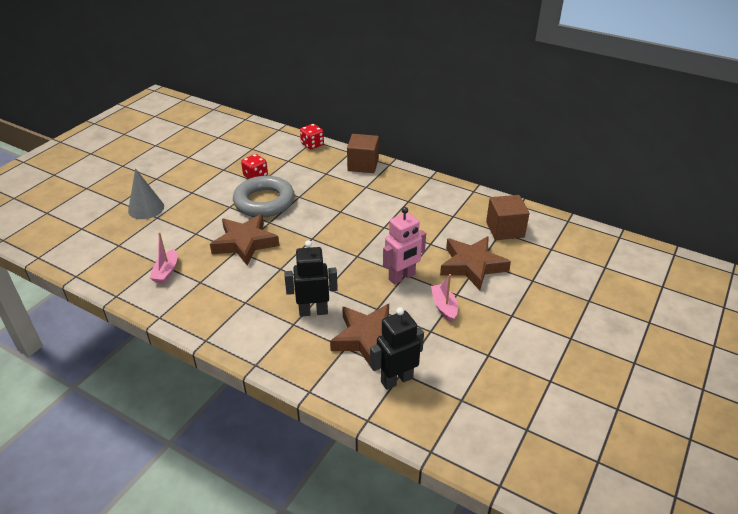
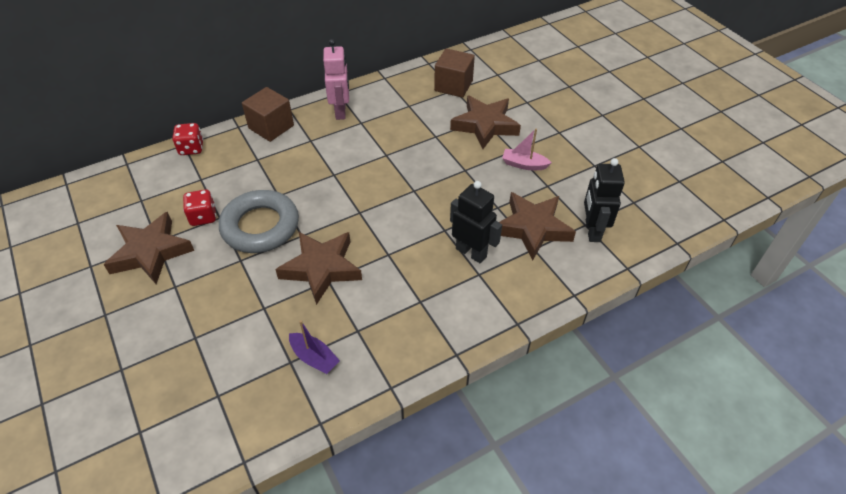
camera: 60 degrees left, 10 degrees up
(146, 208) = (164, 344): grey cone -> none
(166, 272) = (314, 358): pink boat -> purple boat
(212, 171) = (151, 252): none -> brown star
(313, 311) = (471, 252): black robot -> black robot turned 105 degrees clockwise
(402, 277) = (467, 173): pink robot -> pink robot (341, 111)

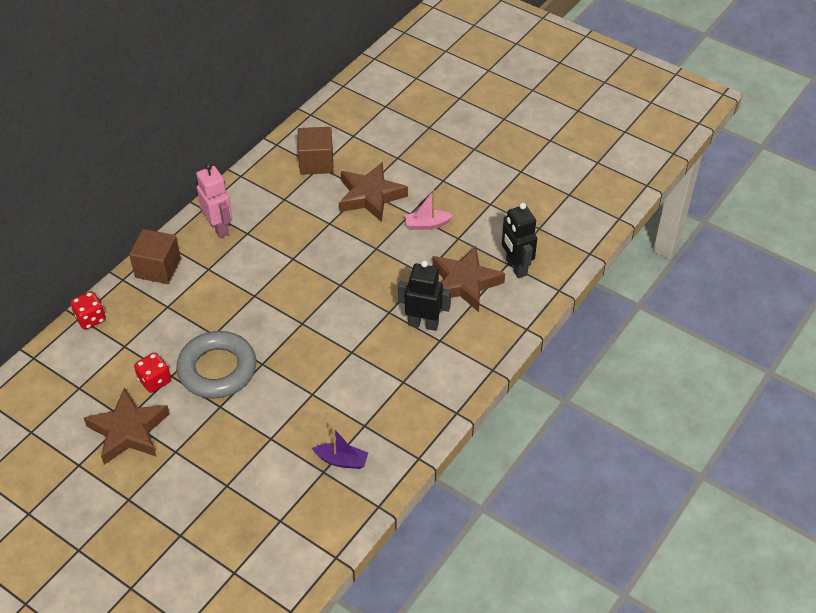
camera: 25 degrees left, 0 degrees up
(321, 268) = (300, 386): brown star -> none

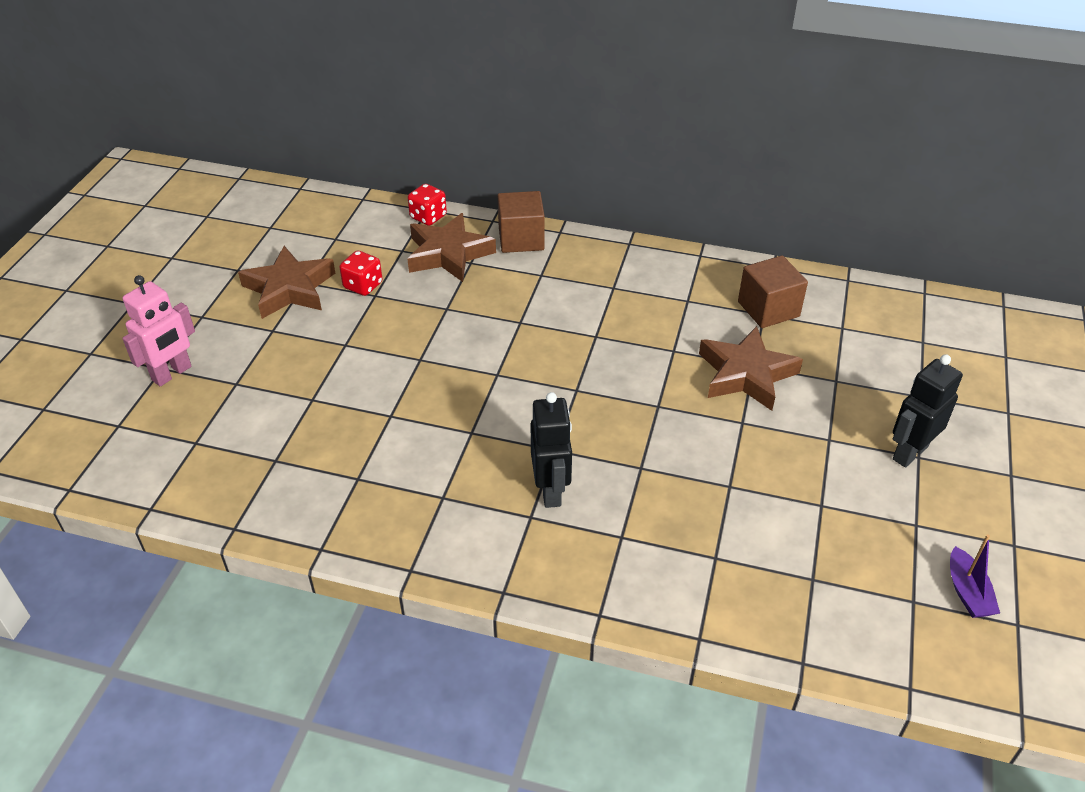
camera: 70 degrees right, 5 degrees down
(217, 369) = (396, 326): grey ring -> none
(219, 228) = (607, 264): pink robot -> pink robot (172, 374)
(342, 460) = (296, 472): purple boat -> purple boat (967, 592)
(427, 224) = (733, 445): pink boat -> none
(464, 283) = (649, 516): brown star -> brown star (448, 254)
(516, 267) = (714, 569): black robot -> black robot (909, 452)

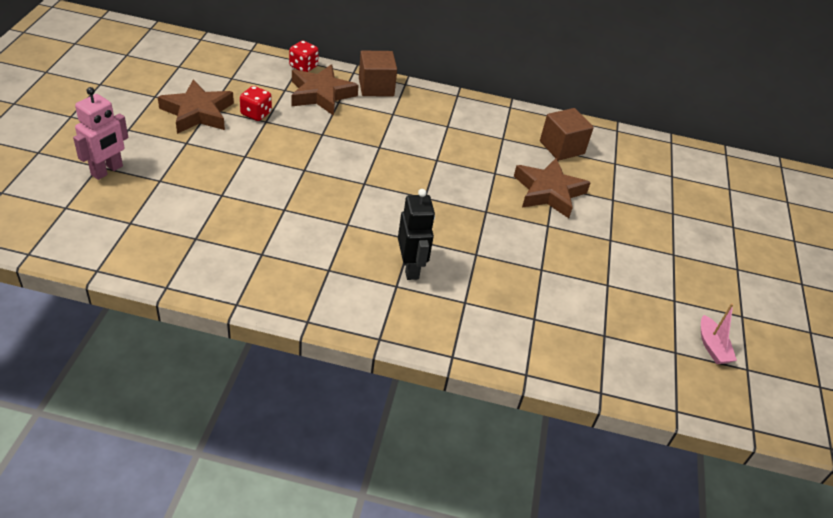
camera: 10 degrees left, 0 degrees up
(909, 452) = (667, 251): black robot -> none
(967, 592) = (712, 347): purple boat -> pink boat

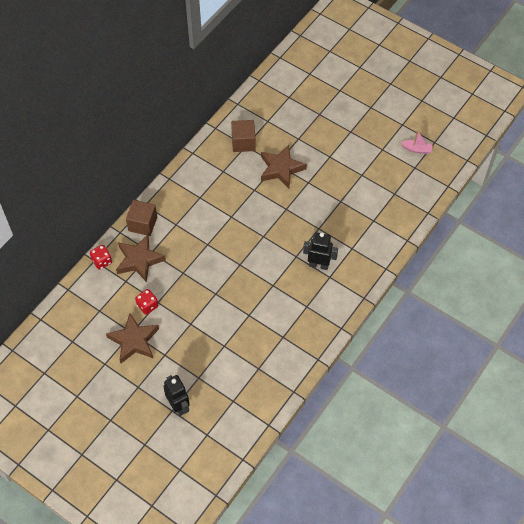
camera: 60 degrees left, 15 degrees up
(107, 171) = (178, 406): pink robot -> black robot

